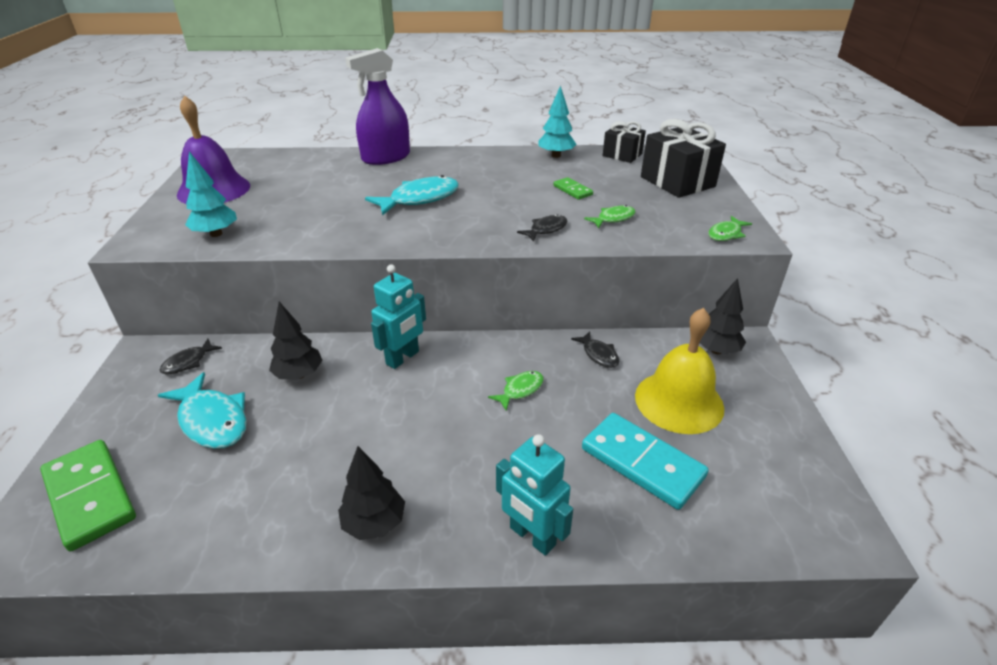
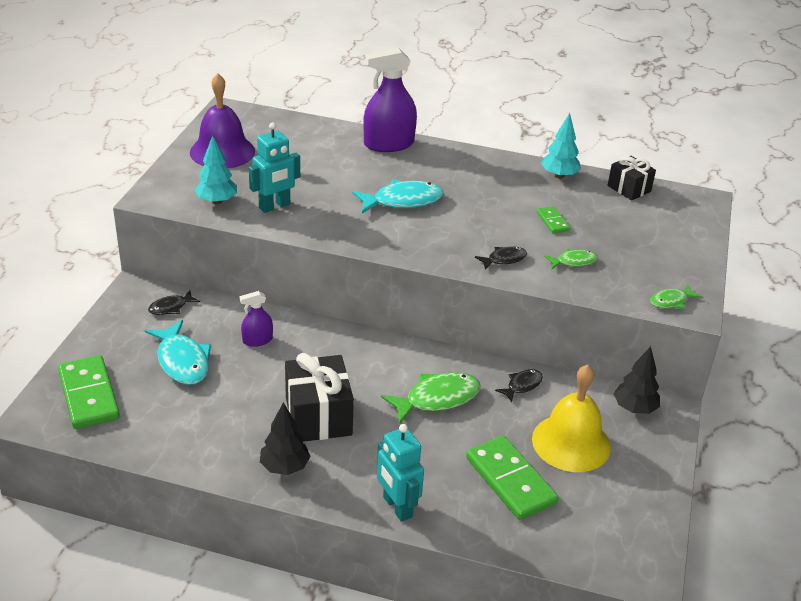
camera: 15 degrees right, 0 degrees up
(299, 375) = (257, 340): black tree -> purple spray bottle
(403, 358) = (347, 346): turquoise robot -> turquoise robot (275, 206)
(520, 390) = (437, 399): green fish -> green fish, size x1.82
(598, 354) = (522, 385): black fish -> black fish turned 120 degrees counterclockwise
(642, 462) = (510, 480): turquoise domino -> green domino
(677, 182) = (664, 233): black gift -> black gift (318, 416)

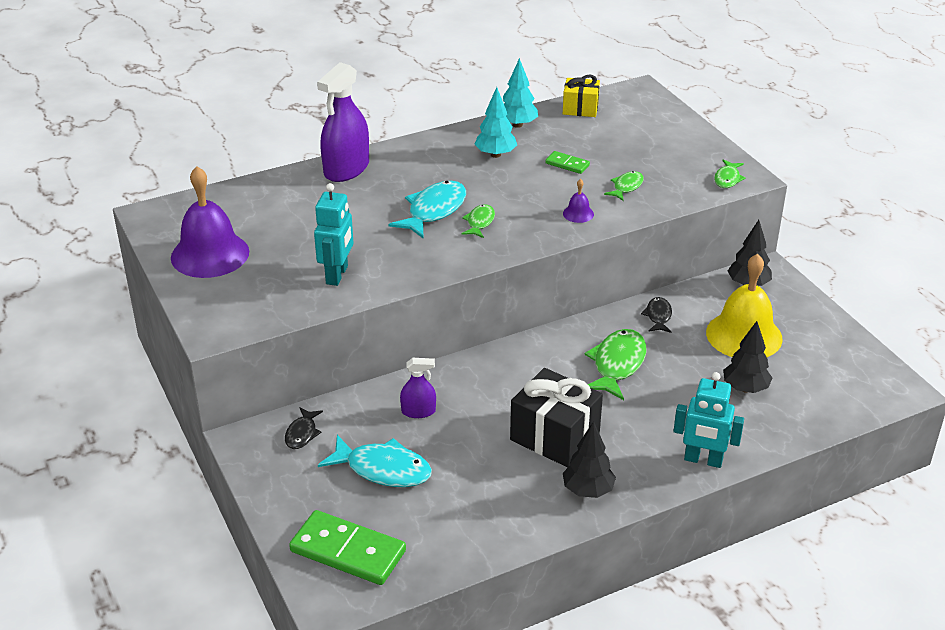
camera: 40 degrees left, 0 degrees up
(217, 201) = (280, 300): turquoise tree -> turquoise tree (495, 154)
(257, 340) = (418, 411): purple spray bottle -> purple spray bottle turned 120 degrees counterclockwise
(422, 225) = (479, 222): none -> green fish
(504, 259) = (578, 213): black fish -> purple bell
(510, 480) = (745, 388): green domino -> black tree
(629, 189) = (580, 108): black gift -> yellow gift

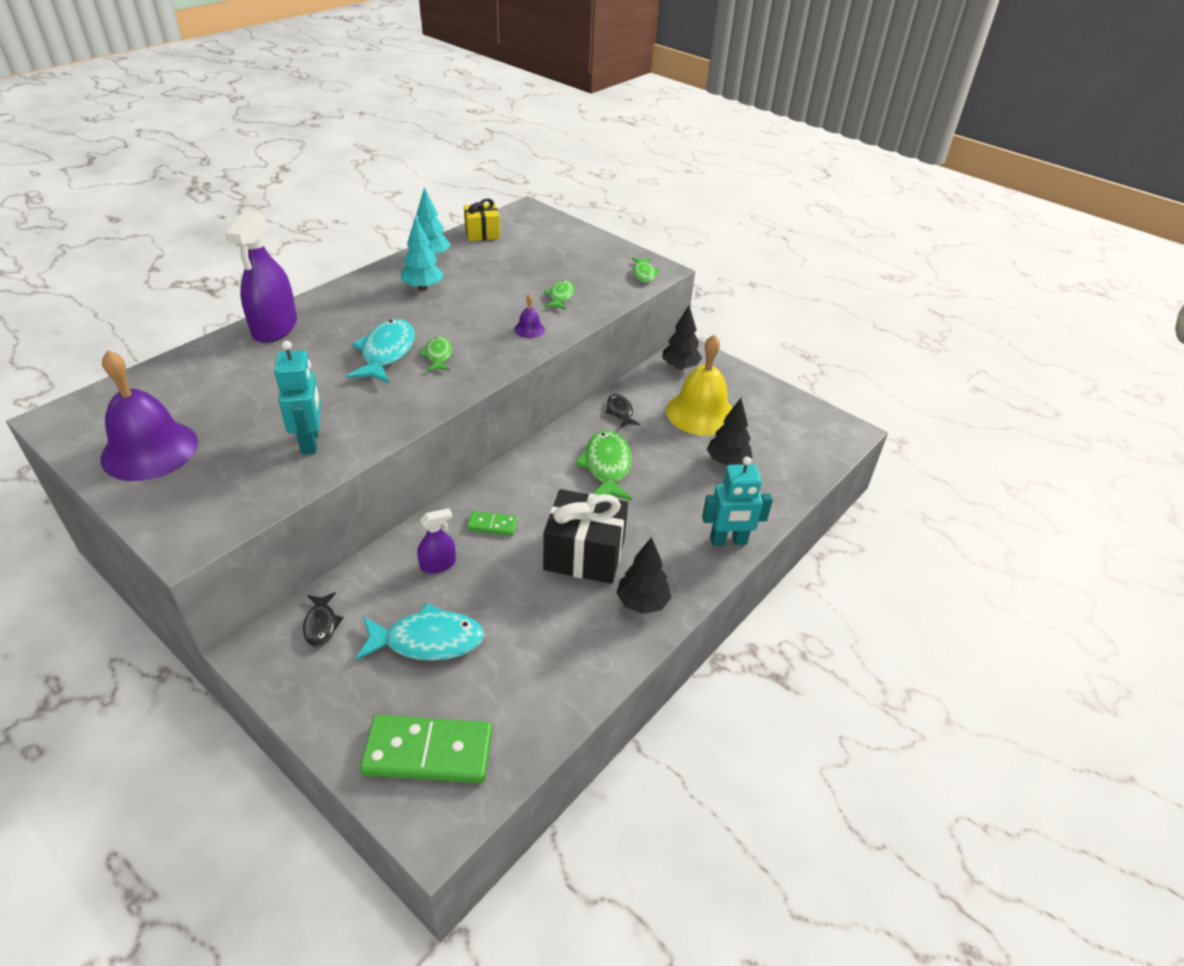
camera: 25 degrees left, 5 degrees up
(567, 164) = (495, 285): green domino -> green domino (492, 525)

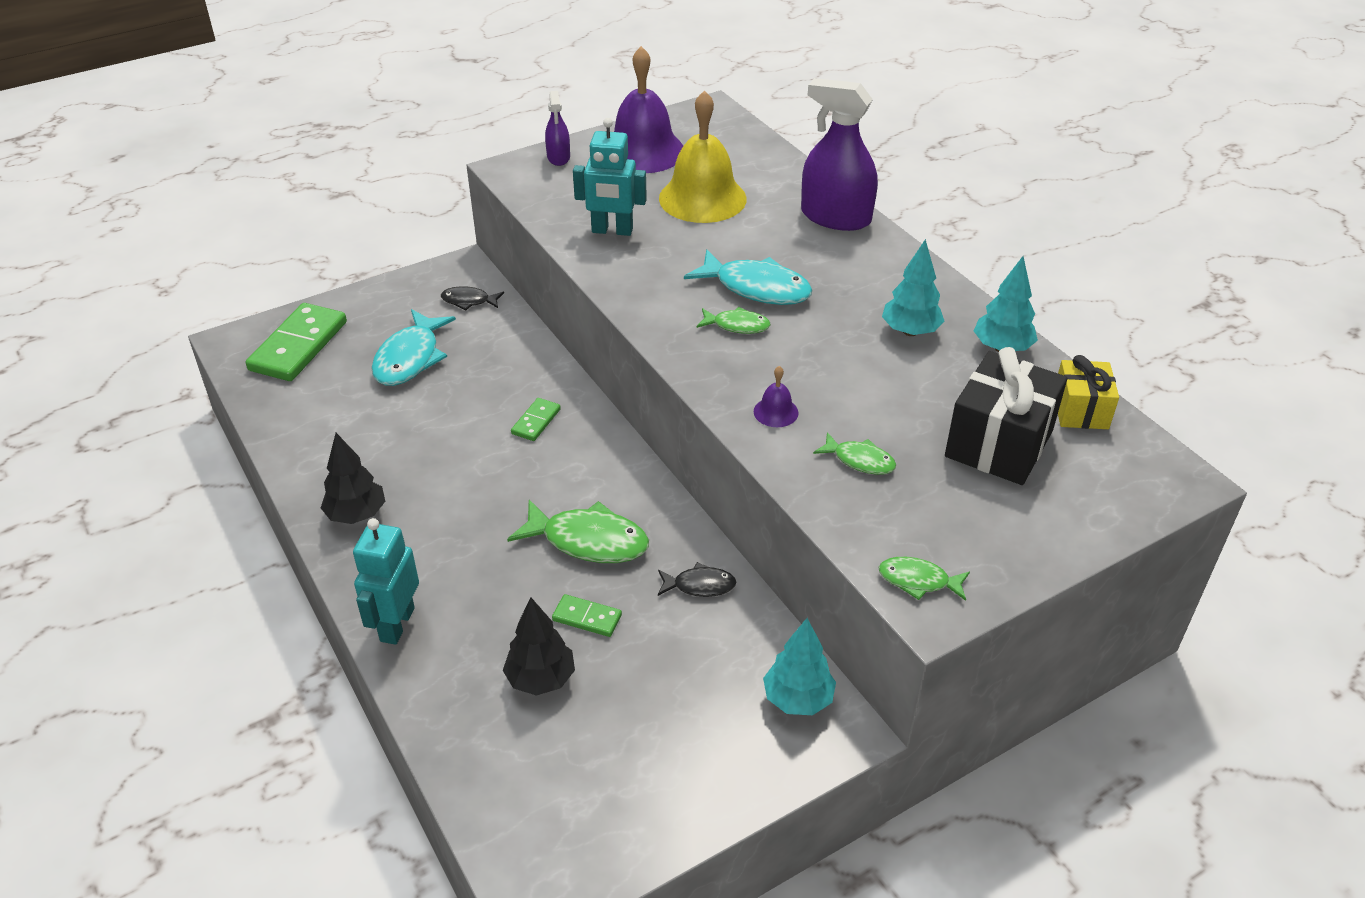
camera: 110 degrees right, 0 degrees up
(438, 564) = (500, 375): purple spray bottle -> purple spray bottle (558, 157)
(584, 554) = (452, 485): black gift -> black gift (998, 443)
(671, 453) = (587, 618): none -> green domino
(680, 366) = (797, 699): black tree -> turquoise tree
(700, 413) = (664, 685): yellow bell -> yellow bell (702, 198)

